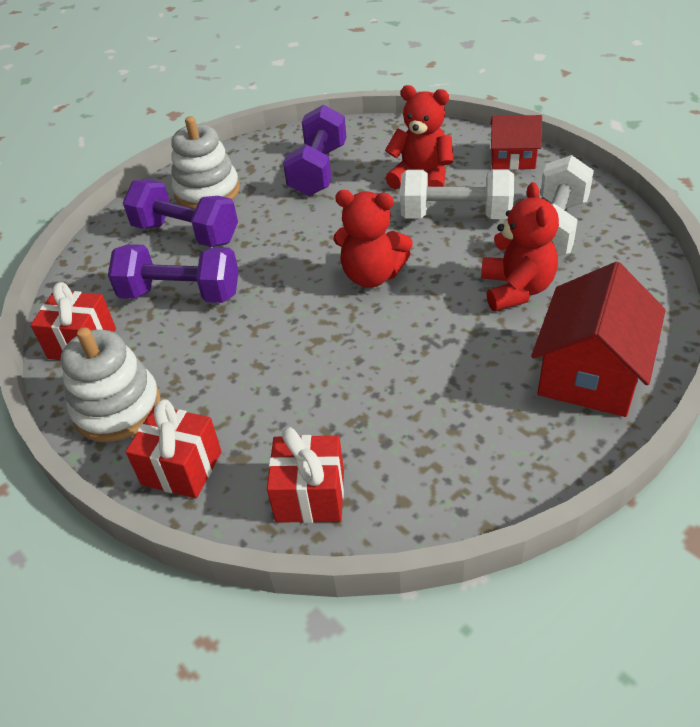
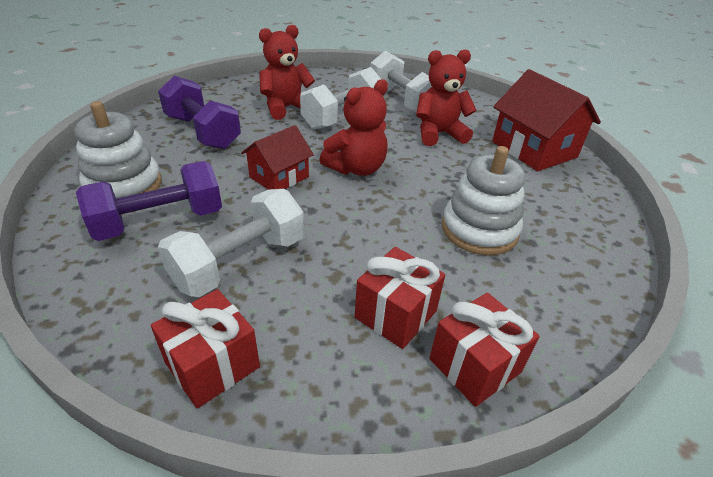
camera: 60 degrees left, 5 degrees down
(117, 408) = (348, 378): white stacking toy -> white stacking toy (479, 230)
(181, 294) = (240, 262): purple dumbbell -> white dumbbell
(310, 495) = (562, 302): red gift -> red gift (395, 314)
(513, 158) = (319, 79): red house -> red house (279, 177)
(516, 290) = (439, 134): red teddy bear -> red teddy bear turned 45 degrees counterclockwise

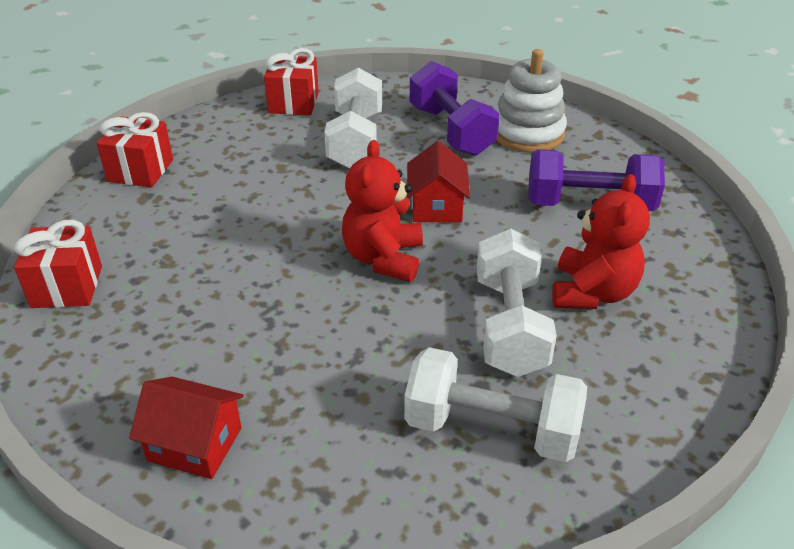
camera: 140 degrees right, 0 degrees up
(160, 222) = (451, 131): purple dumbbell -> purple dumbbell turned 45 degrees counterclockwise
(395, 314) = (215, 169): red gift -> red gift (67, 286)
(439, 134) = (355, 381): red teddy bear -> none
(479, 230) = (196, 263): white stacking toy -> none
(534, 149) = (195, 444): red house -> red house, size x0.62

